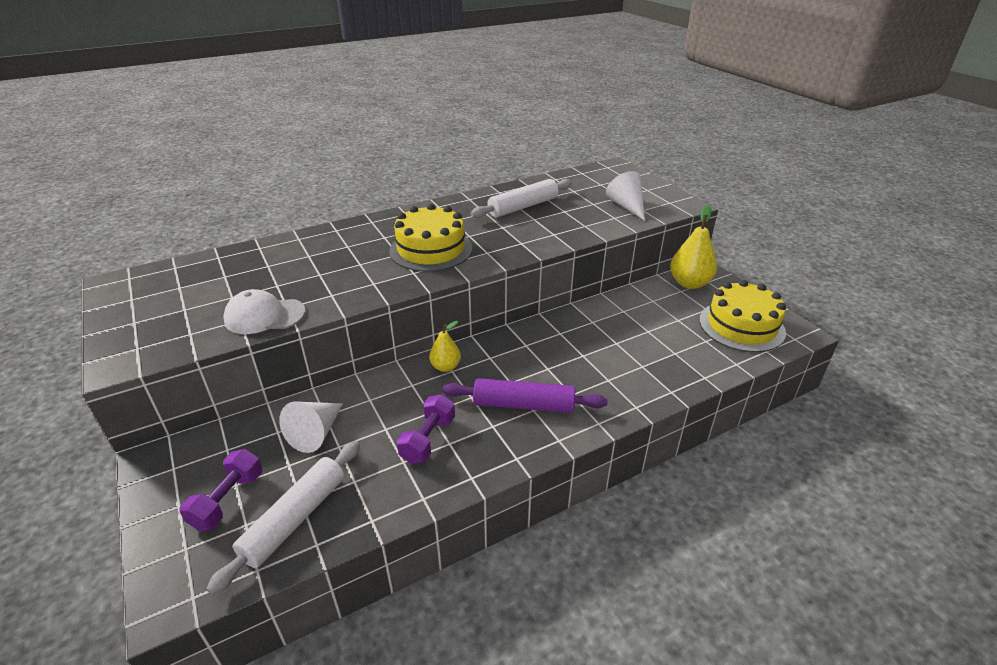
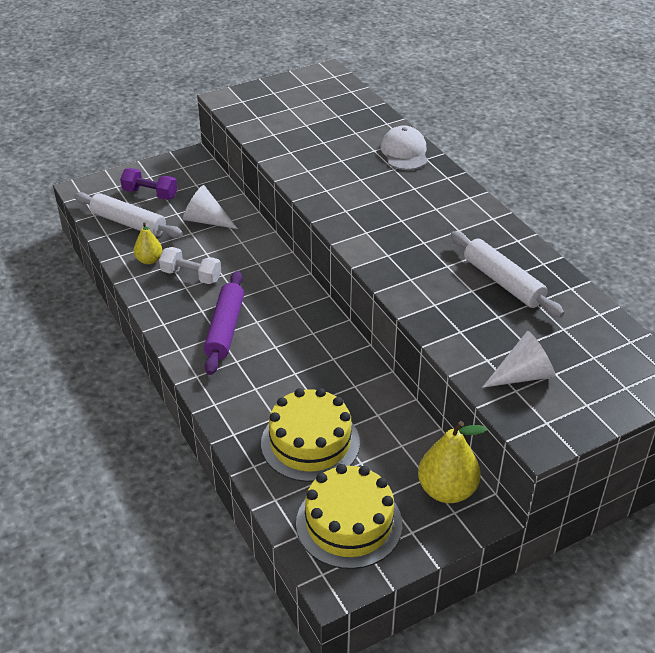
camera: 90 degrees right, 5 degrees up
(264, 316) = (277, 144): white cap -> white cap (404, 152)
(428, 439) = (191, 276): purple dumbbell -> white dumbbell
(431, 249) = (390, 218): yellow cake -> yellow cake (310, 443)
(445, 367) = (280, 281): yellow pear -> yellow pear (149, 260)

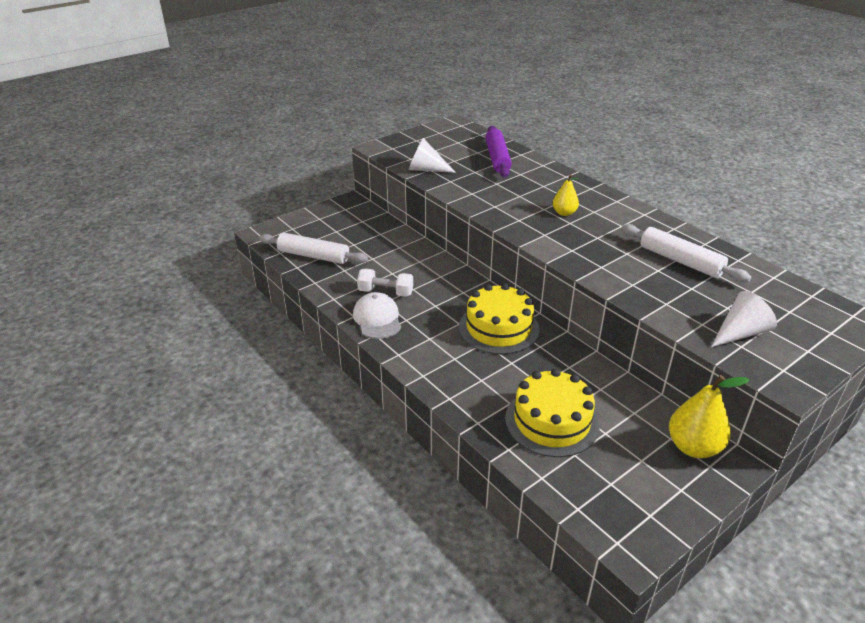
camera: 10 degrees left, 5 degrees down
(149, 260) = (343, 283): yellow pear -> yellow pear (564, 213)
(150, 194) = (324, 231): purple dumbbell -> none
(206, 220) = (382, 247): white cone -> white cone (426, 169)
(225, 329) = (433, 333): purple rolling pin -> purple rolling pin (497, 158)
(349, 523) = (620, 490): yellow cake -> yellow cake (498, 328)
(404, 152) = (546, 173): white cap -> white cap (377, 319)

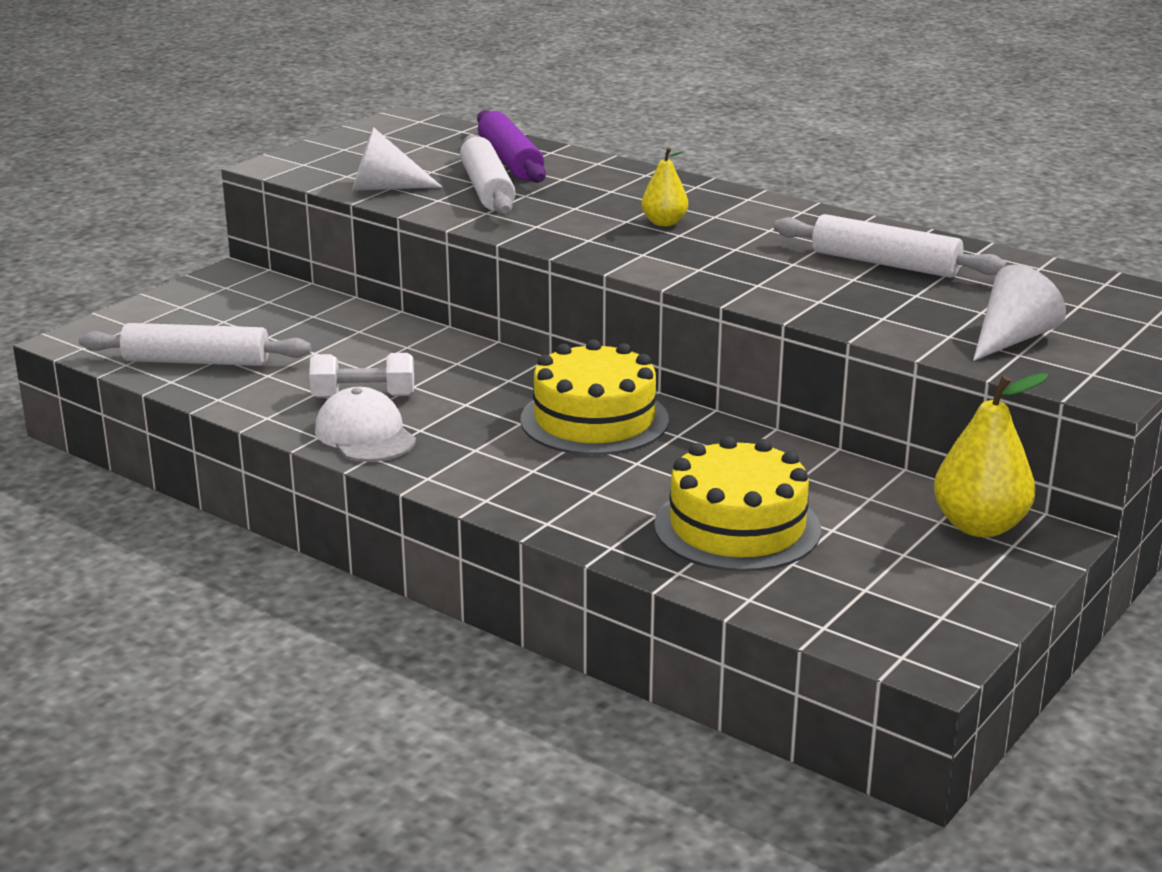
camera: 15 degrees left, 10 degrees down
(478, 177) = (487, 189): none -> white rolling pin

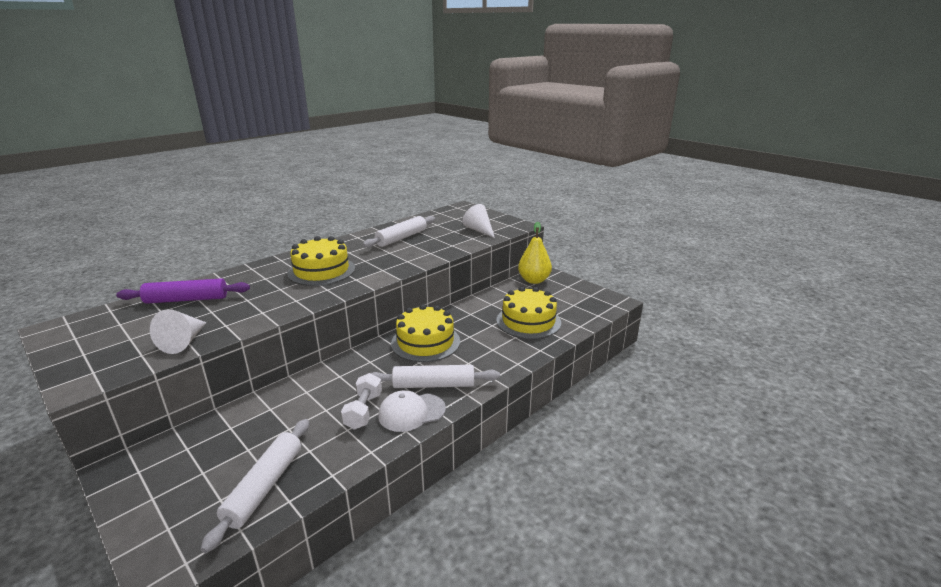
camera: 80 degrees left, 0 degrees up
(487, 189) = (226, 309): white rolling pin -> white rolling pin (433, 385)
(664, 223) = (321, 271): yellow pear -> yellow cake

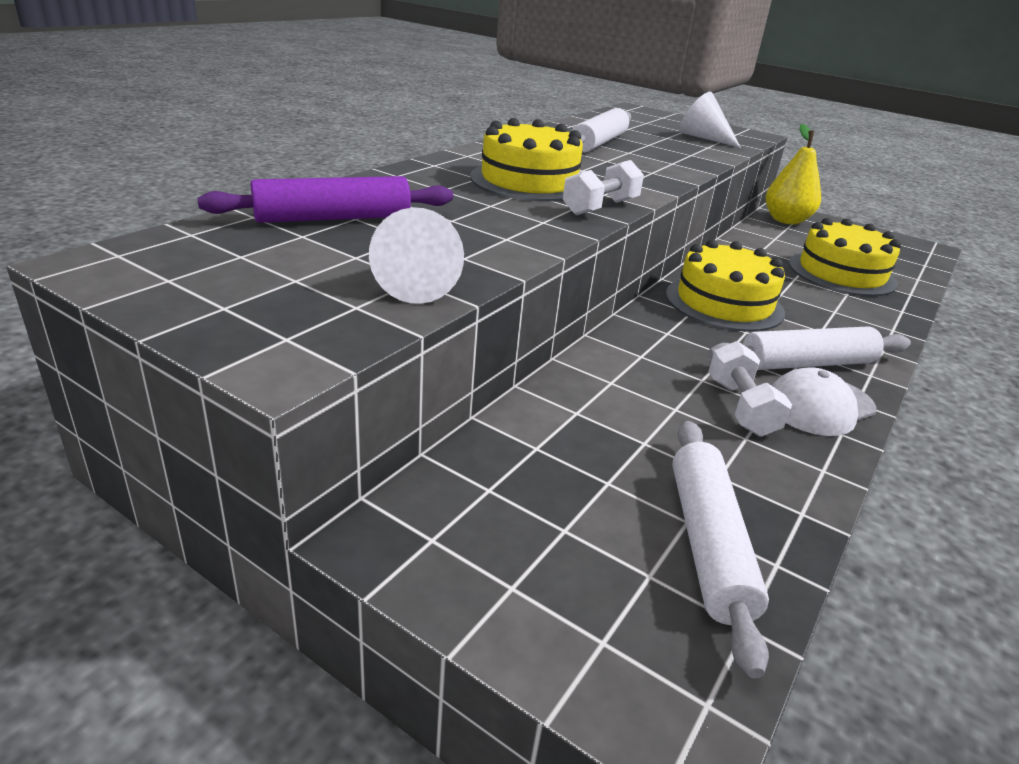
camera: 15 degrees left, 5 degrees up
(341, 289) = (600, 207): none -> white dumbbell

